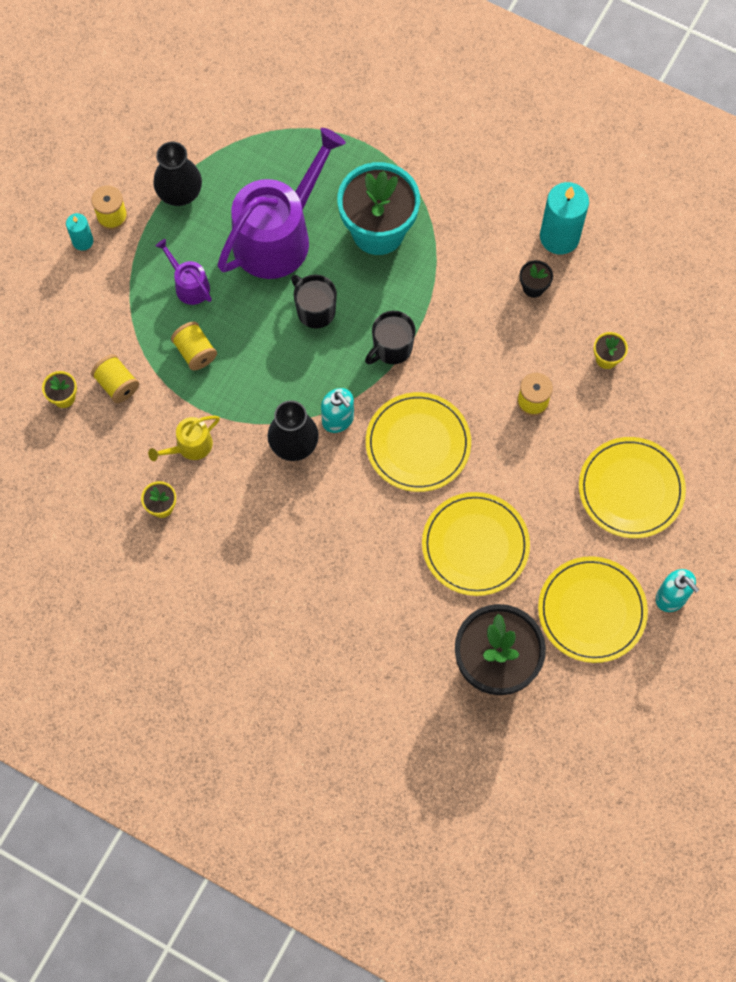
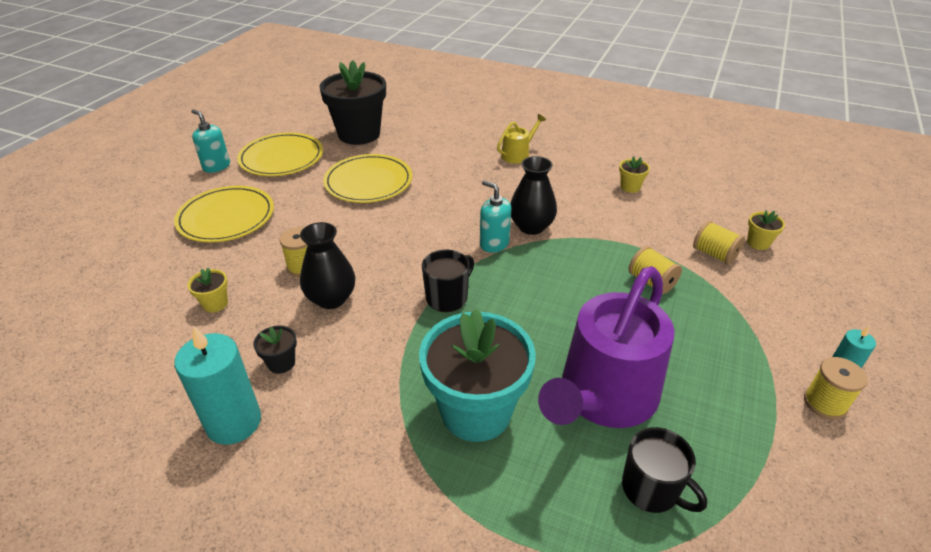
camera: 175 degrees right, 30 degrees down
(180, 193) = (755, 439): black vase -> black vase (331, 298)
(189, 285) = (687, 337): purple watering can -> none
(190, 446) = (624, 220): yellow watering can -> yellow watering can (518, 154)
(315, 310) = (537, 324): black mug -> black mug (651, 489)
(418, 444) = (417, 233): yellow plate -> none

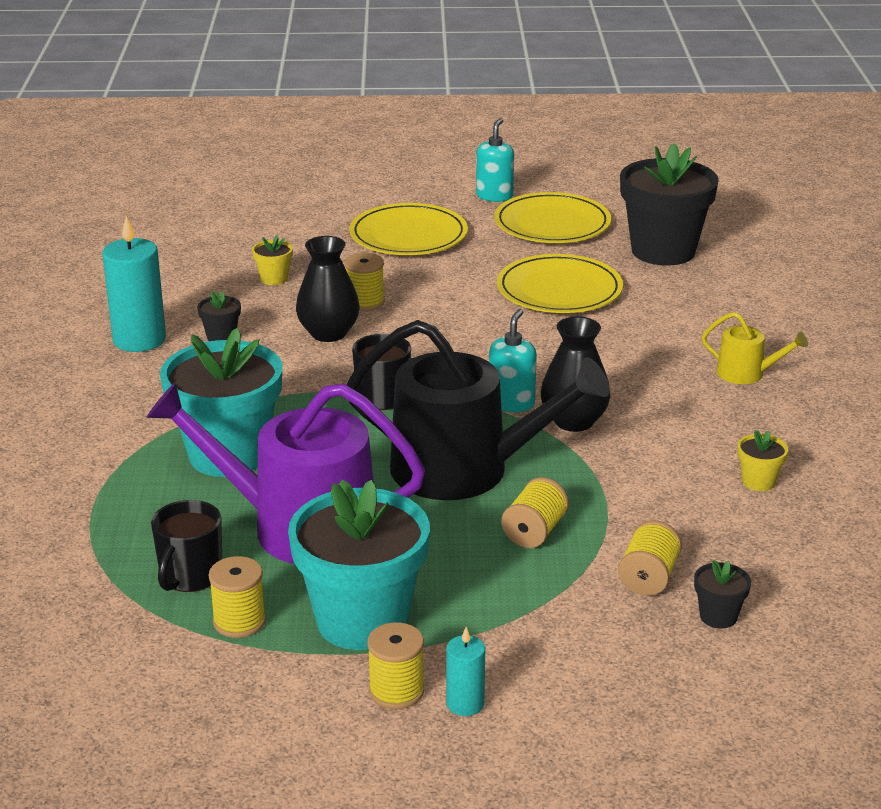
camera: 65 degrees right, 10 degrees down
(564, 289) = (464, 470): none -> black watering can
(726, 472) = (239, 622): none -> yellow spool
(737, 396) = (362, 621): none -> turquoise flower pot
(758, 243) = (718, 616): yellow flower pot -> black flower pot

